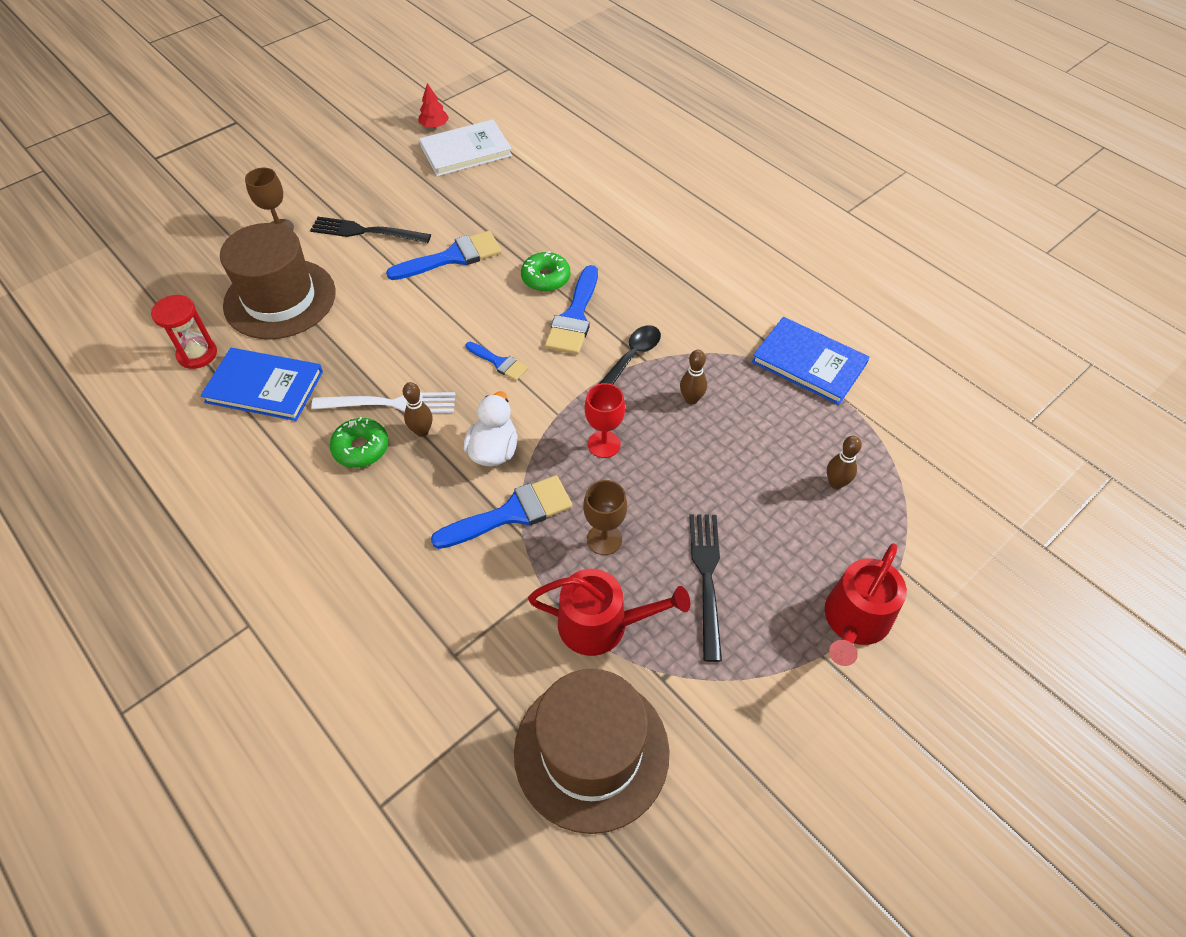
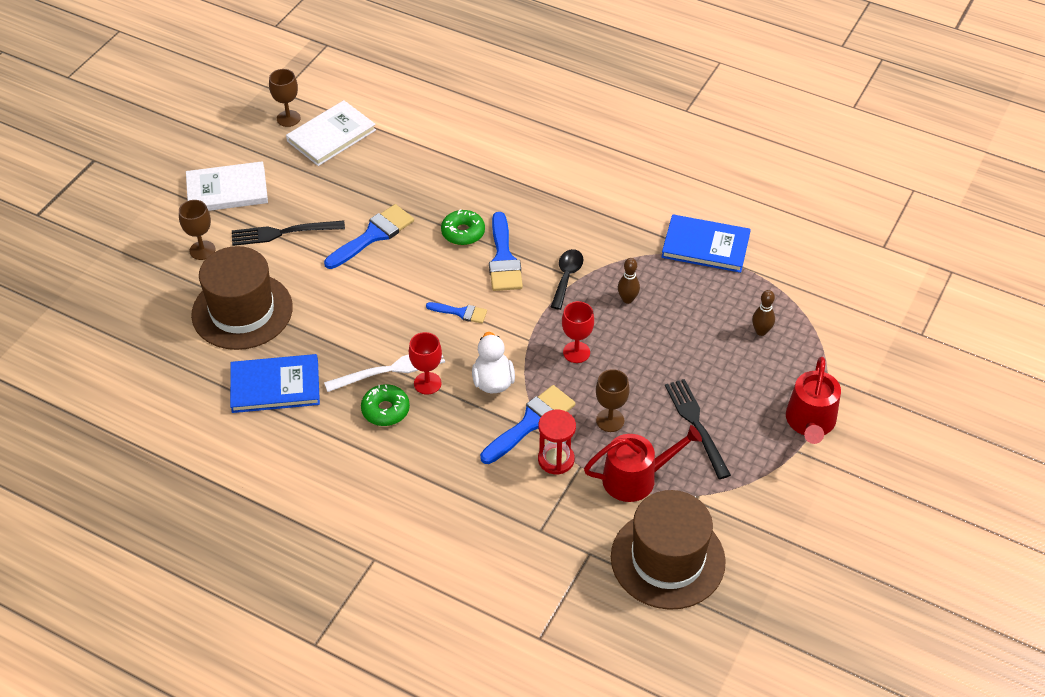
camera: 20 degrees left, 5 degrees down
(197, 354) = (199, 376): red hourglass -> red hourglass (556, 459)
(338, 178) = (227, 190): none -> white book
(422, 431) = (427, 383): brown bowling pin -> red goblet
(434, 126) = (288, 118): red tree -> brown goblet

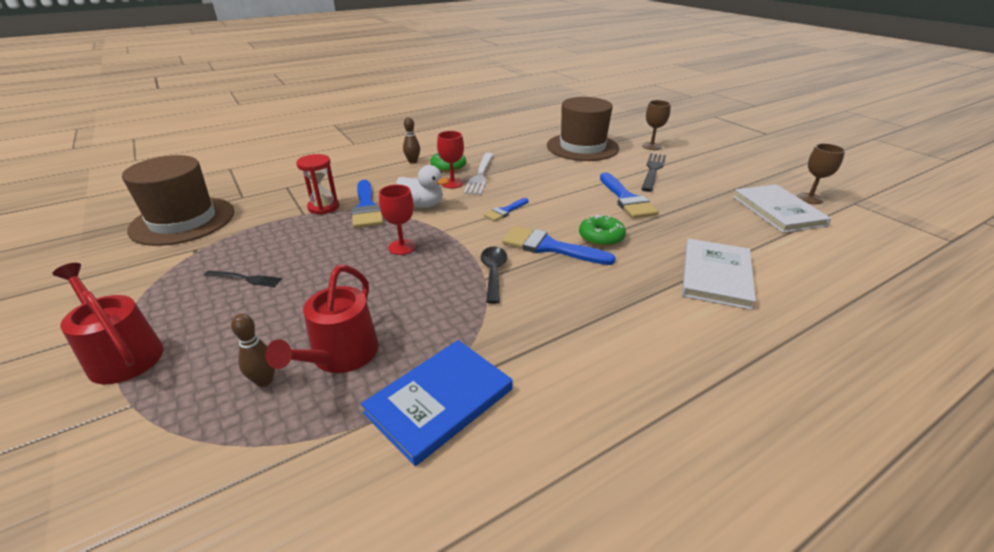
camera: 120 degrees right, 15 degrees down
(227, 190) = (715, 162): white book -> white book (716, 276)
(275, 386) = (508, 144): blue book -> none
(567, 277) = (493, 273): black spoon -> black spoon turned 135 degrees counterclockwise
(610, 420) = (318, 239): brown goblet -> none
(627, 299) = (426, 298): brown bowling pin -> brown bowling pin (413, 161)
(636, 478) = (256, 231): red watering can -> red watering can (340, 356)
(696, 424) = (246, 279): black fork -> black fork, size x0.60

